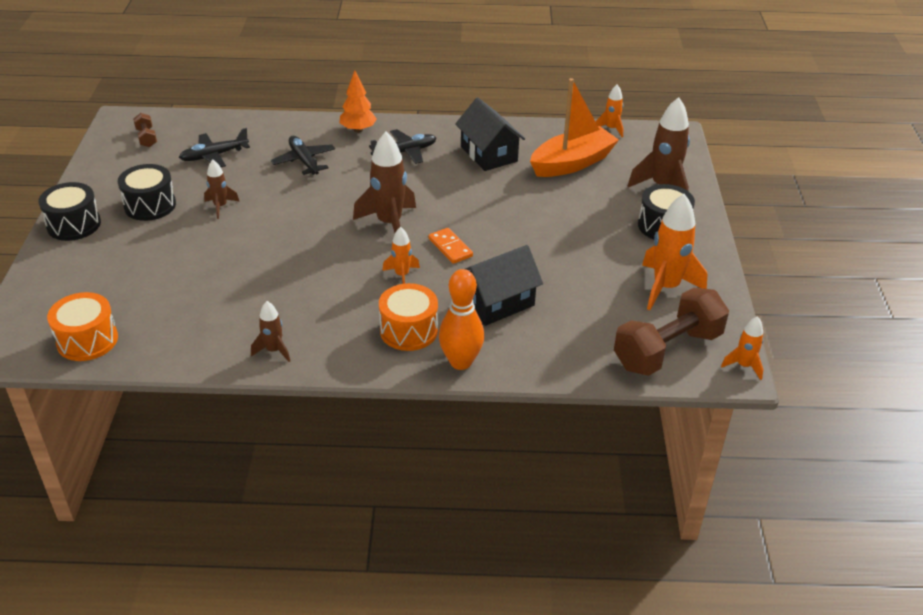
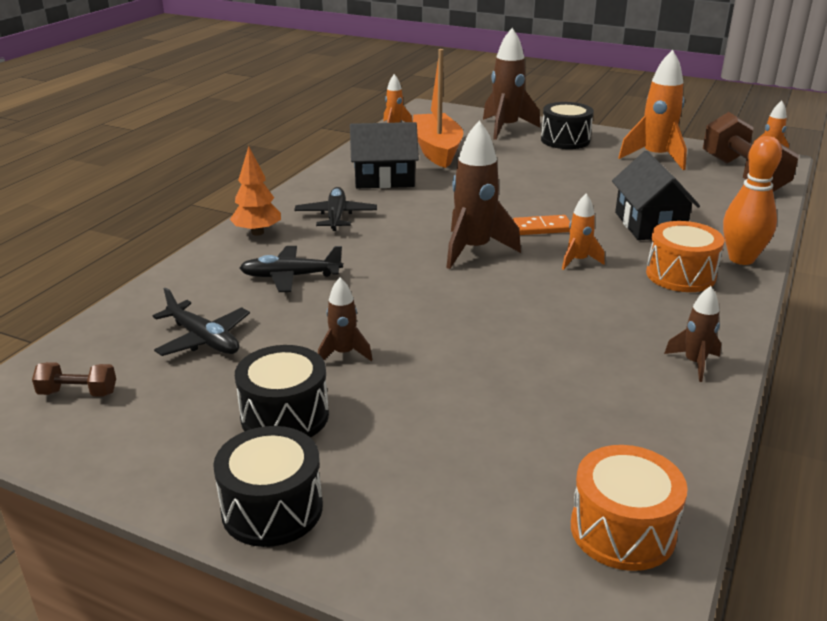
camera: 65 degrees left, 10 degrees down
(214, 156) = (203, 339): black plane -> black plane turned 45 degrees counterclockwise

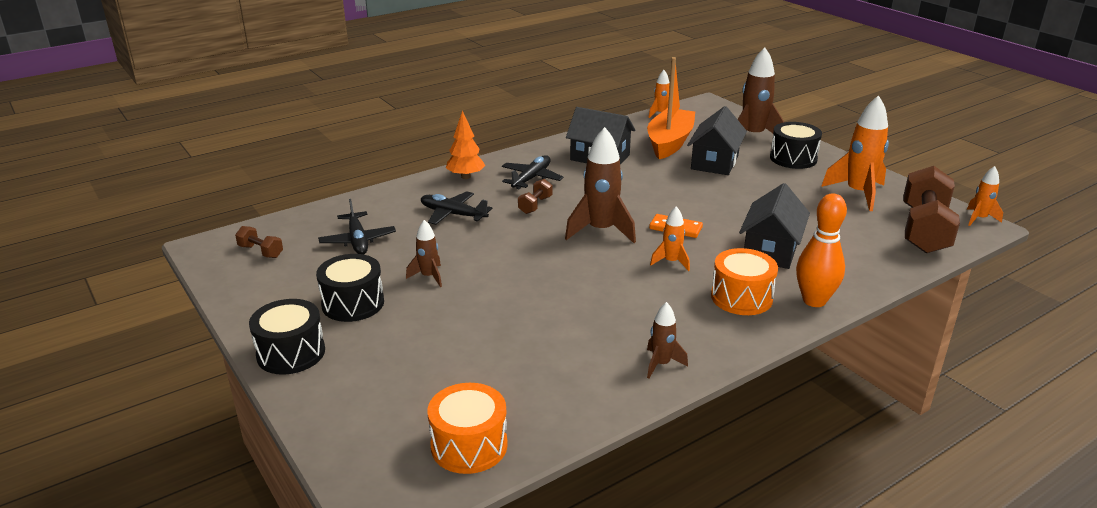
camera: 30 degrees right, 0 degrees up
(373, 242) = (535, 205): none -> brown dumbbell
(501, 158) = (714, 162): none -> black house

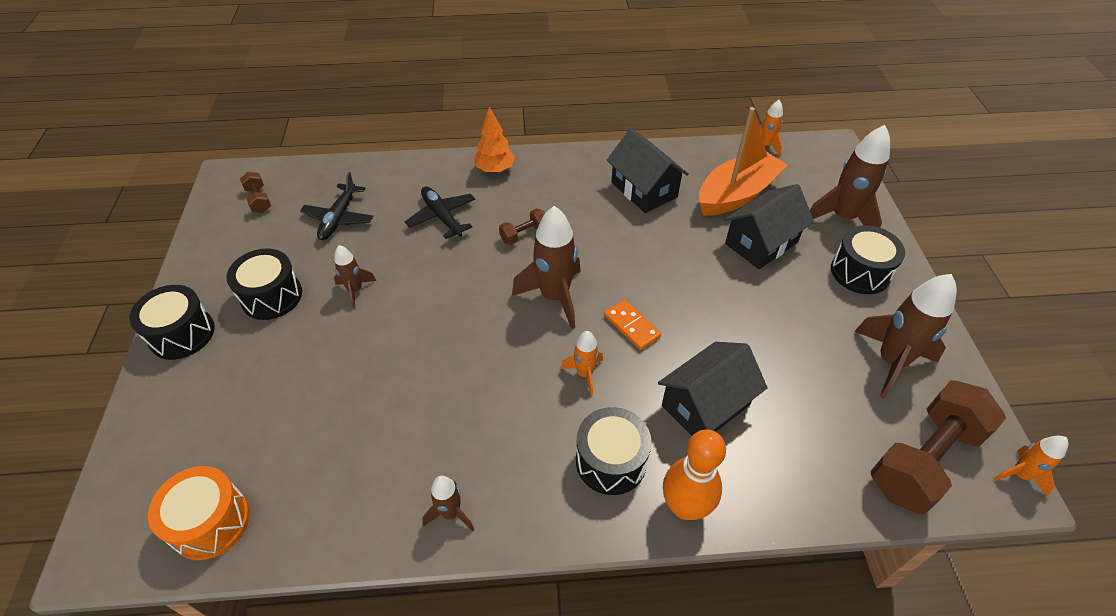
camera: 30 degrees right, 20 degrees up
(531, 178) = (552, 195): black plane -> none
(741, 297) = (611, 461): orange drum -> black drum
(858, 193) = (891, 362): orange rocket -> brown rocket

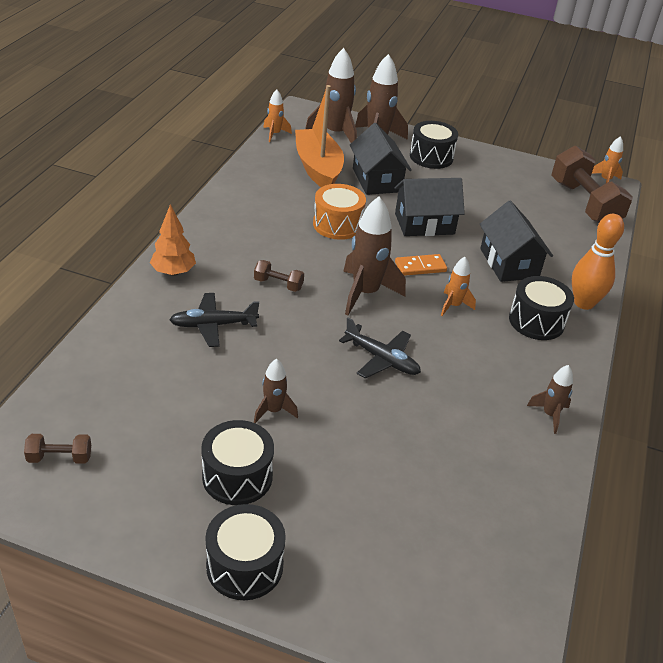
camera: 70 degrees left, 10 degrees down
(210, 522) = (504, 573): orange drum -> orange drum (337, 224)
(339, 218) = (153, 397): black plane -> black plane (382, 359)
(524, 234) = (278, 284): brown dumbbell -> brown dumbbell turned 60 degrees counterclockwise
(644, 190) = (275, 205): black house -> black house (424, 224)
(891, 362) = (510, 181): brown rocket -> brown rocket (335, 134)

